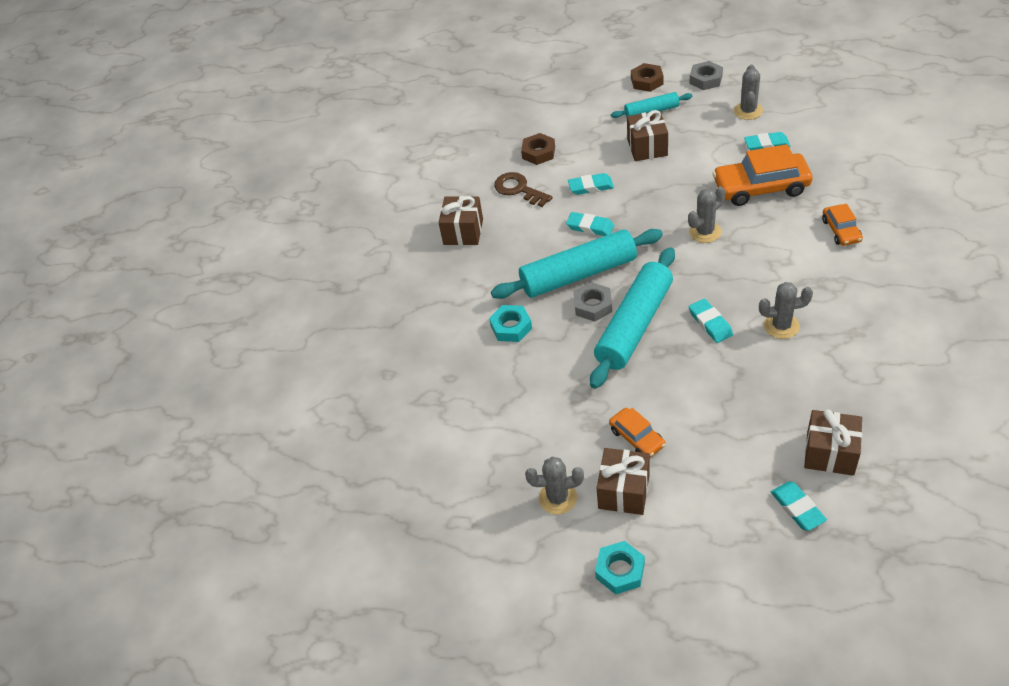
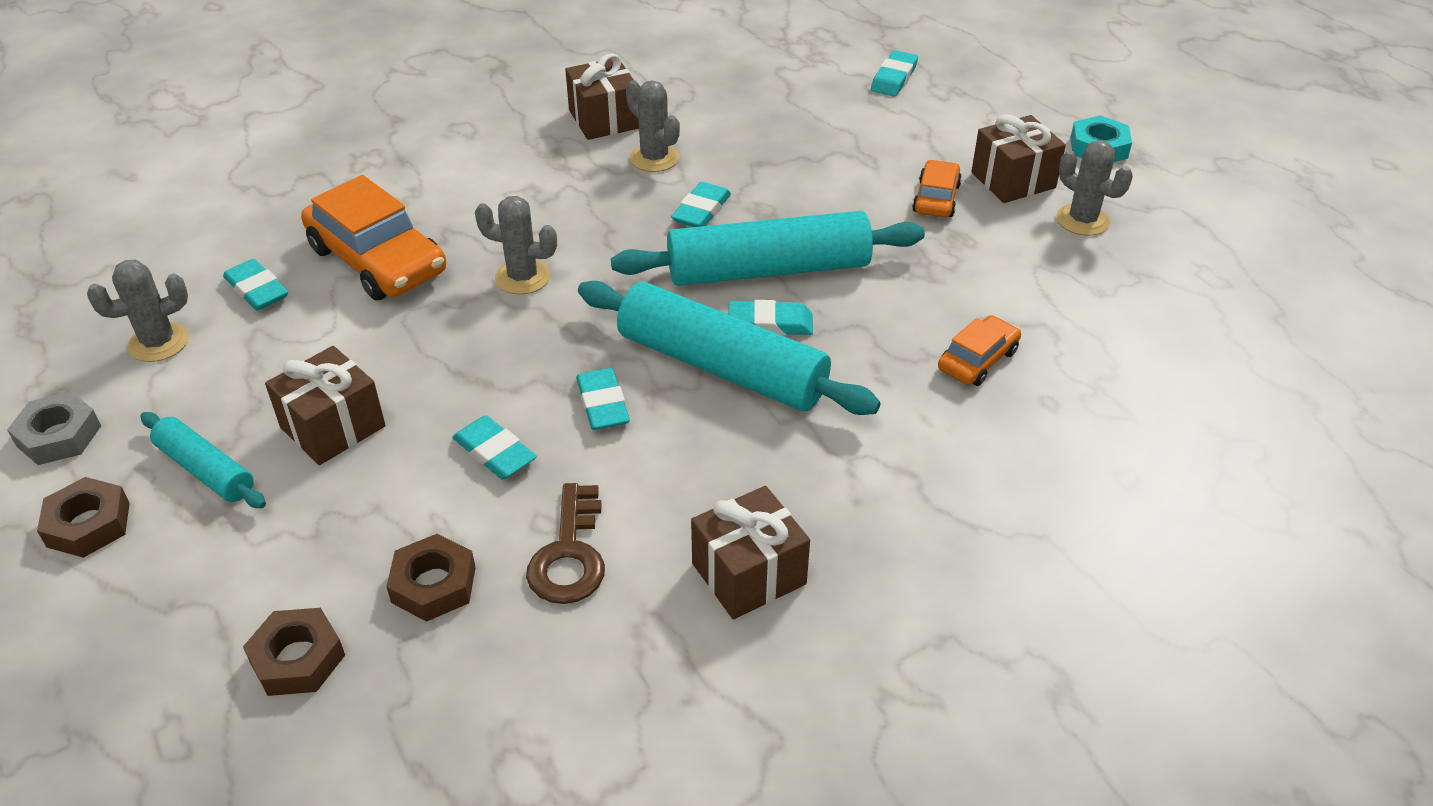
camera: 135 degrees left, 5 degrees down
(511, 327) = (894, 387): turquoise nut -> none
(537, 116) = (297, 659): none -> brown nut
(593, 305) = (770, 323): grey nut -> turquoise eraser
(830, 453) = (806, 79): brown gift -> brown gift (604, 119)
(841, 230) = (433, 166): orange car -> orange car (978, 360)

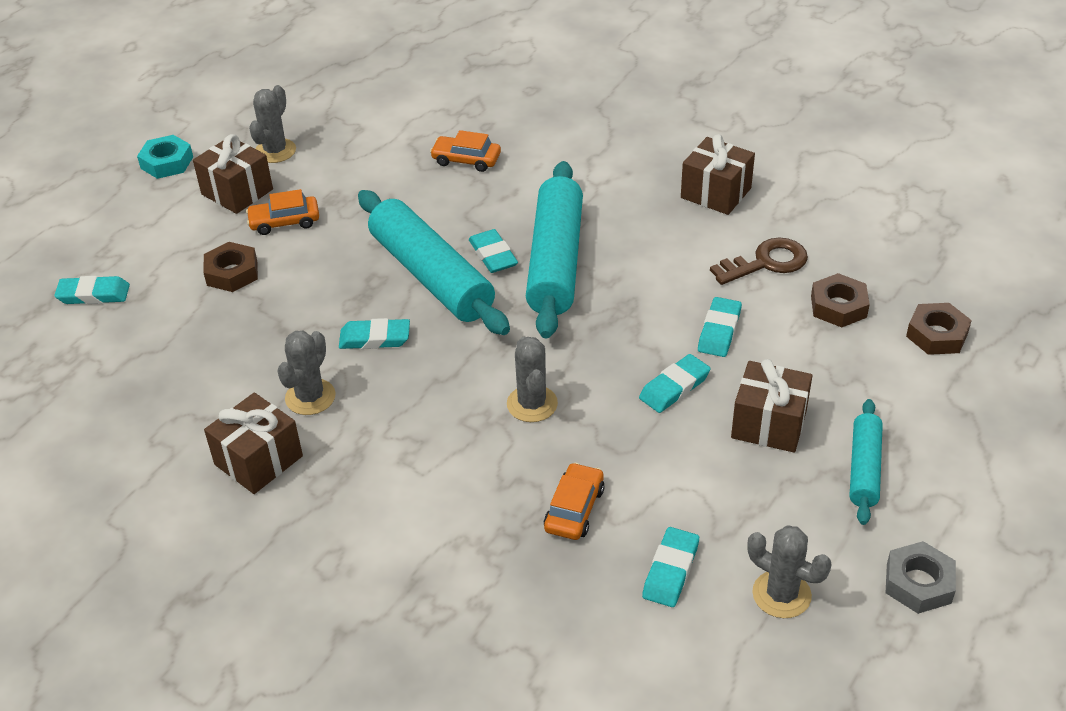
camera: 115 degrees left, 0 degrees up
(88, 524) = (961, 500): brown nut -> brown nut (232, 273)
(377, 260) = (574, 509): orange car -> orange car, size x0.53
(603, 404) = (634, 301): turquoise eraser -> turquoise eraser (674, 387)

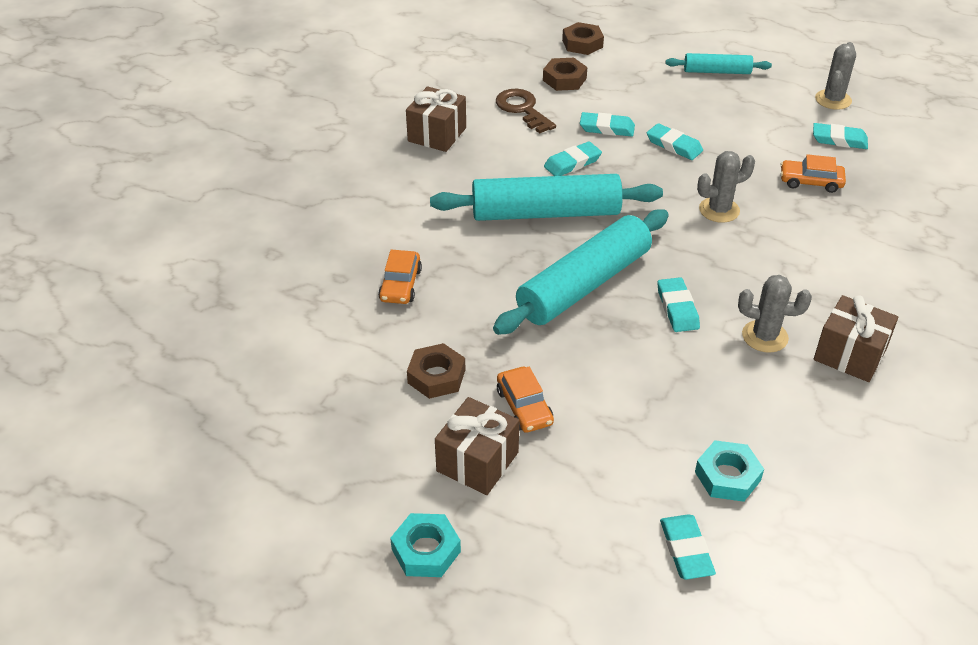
camera: 100 degrees left, 0 degrees up
(151, 333) = (727, 476): none -> turquoise nut
(232, 273) = (617, 432): brown nut -> brown nut (436, 376)
(275, 151) = (394, 444): grey cactus -> none
(493, 255) = (545, 250): turquoise eraser -> turquoise eraser (572, 163)
(769, 424) = (693, 106): brown gift -> none
(918, 583) = (797, 56): grey nut -> none

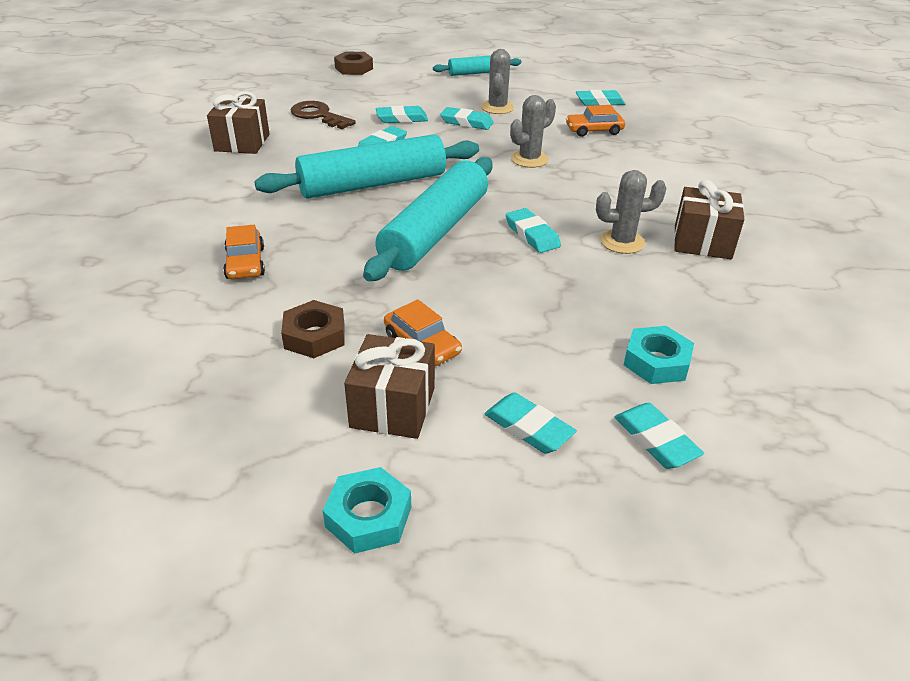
camera: 20 degrees left, 5 degrees down
(564, 79) = (348, 92): brown nut -> none
(582, 509) = (528, 427): none -> turquoise eraser
(833, 100) = (579, 79): grey cactus -> grey cactus (497, 107)

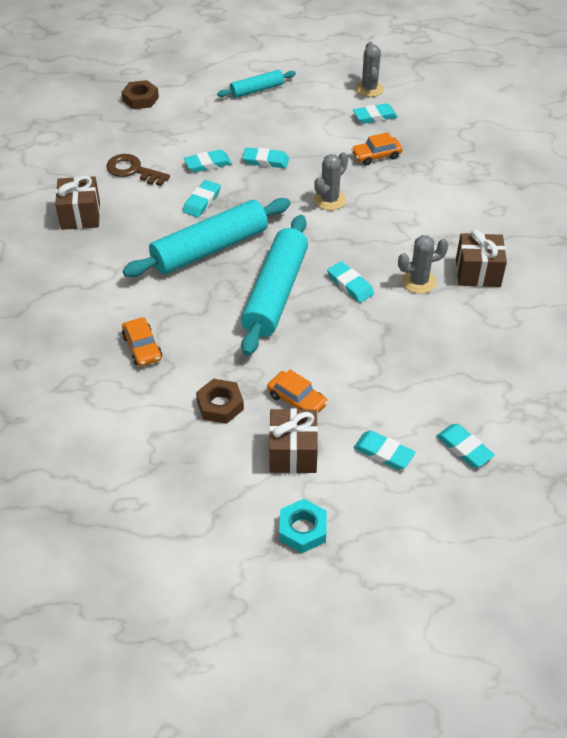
camera: 10 degrees left, 10 degrees up
(497, 107) = (287, 137): grey cactus -> grey cactus (369, 89)
(656, 362) = (457, 388): turquoise nut -> none

